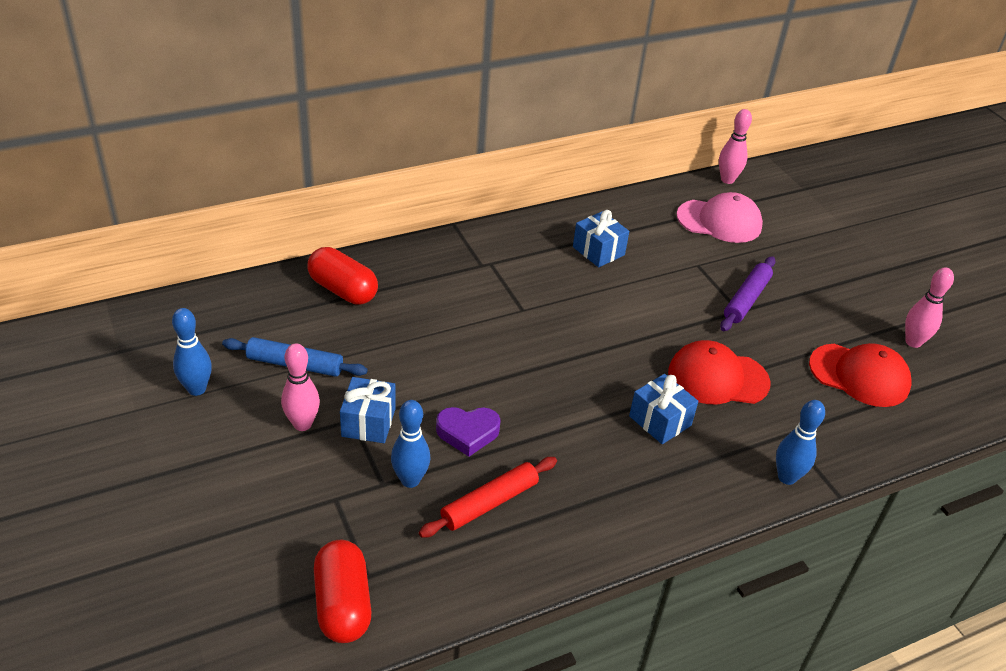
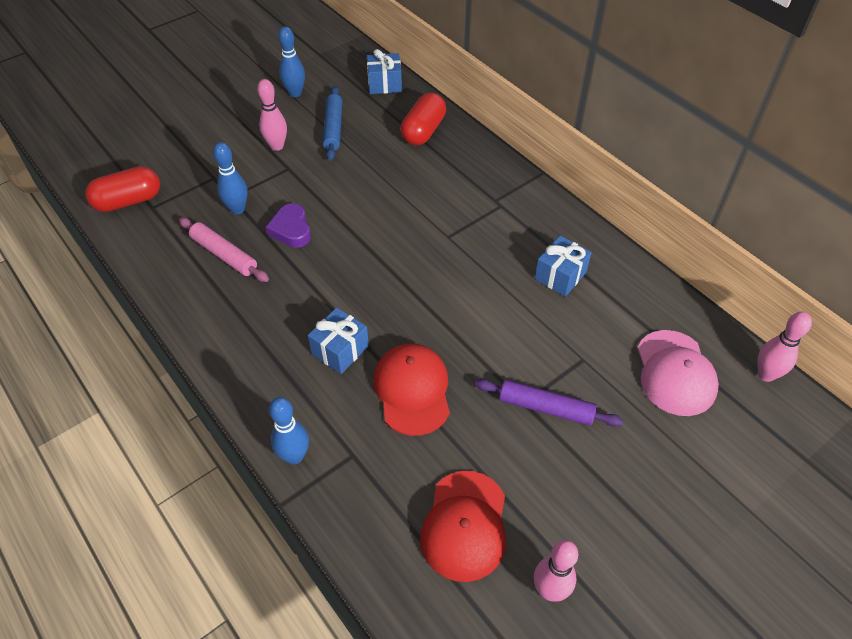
camera: 80 degrees right, 10 degrees up
(368, 422) = (287, 176): blue gift -> blue gift (384, 84)
(489, 503) = (224, 255): red rolling pin -> pink rolling pin

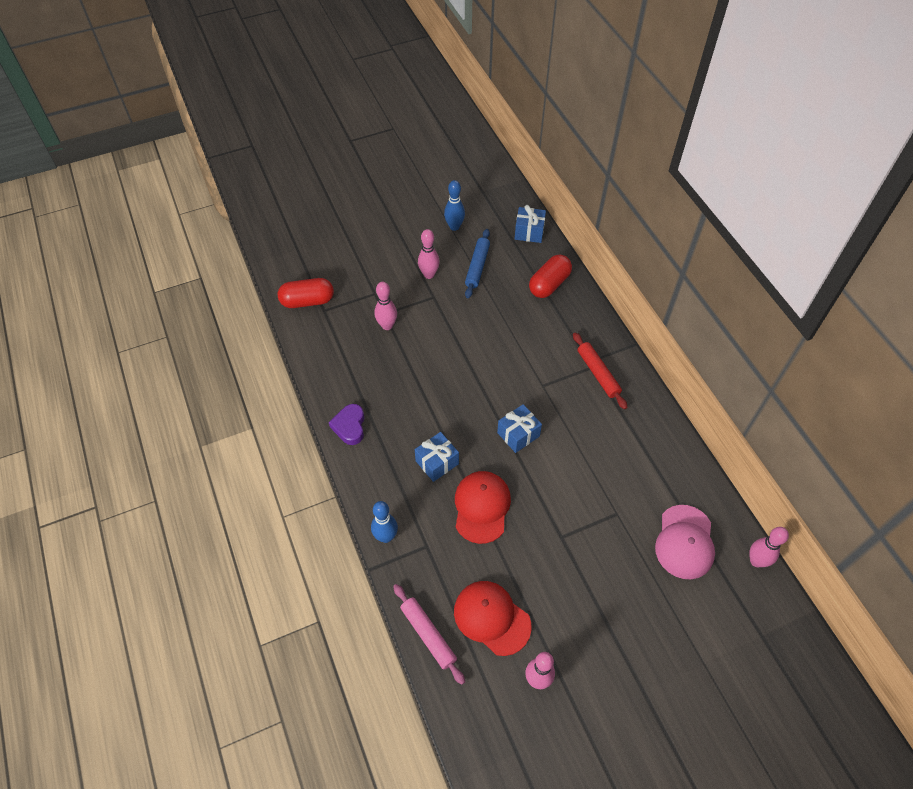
camera: 15 degrees right, 5 degrees up
(224, 255) = (369, 363): pink rolling pin -> pink rolling pin (428, 635)
(237, 209) = (387, 326): blue bowling pin -> pink bowling pin
(291, 230) = (423, 353): purple heart -> purple heart (349, 426)
(465, 525) = (492, 618): red cap -> red cap turned 105 degrees clockwise
(509, 211) = (598, 373): none -> red rolling pin
(546, 408) = (576, 545): purple rolling pin -> none
(560, 276) = (621, 440): blue gift -> blue gift (518, 434)

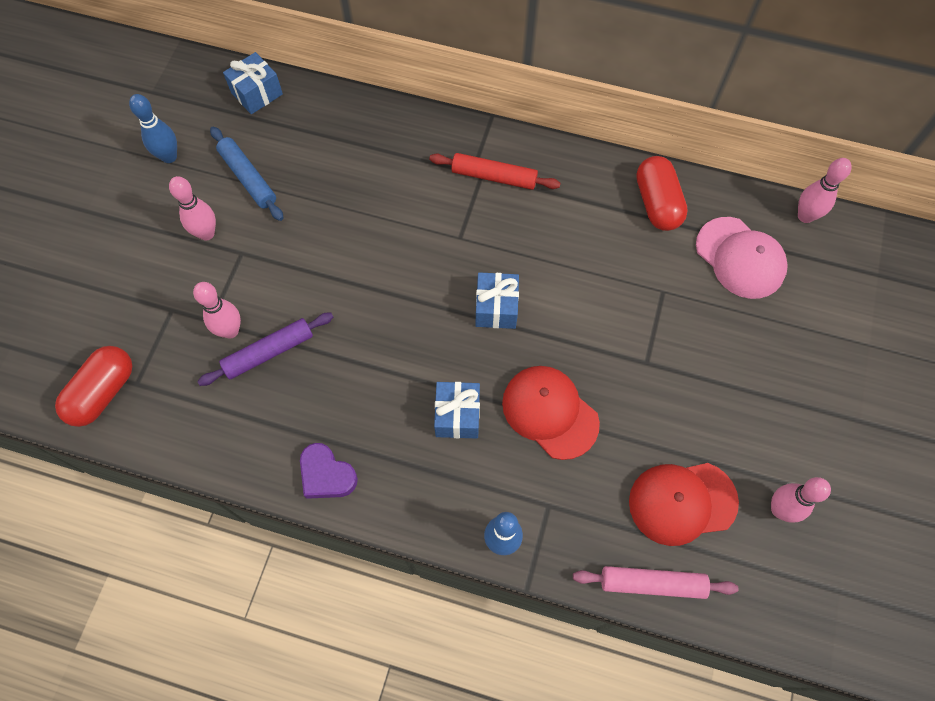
camera: 50 degrees left, 10 degrees up
(391, 351) = (269, 352): none -> purple rolling pin
(549, 284) = (343, 130): red capsule -> red capsule (657, 203)

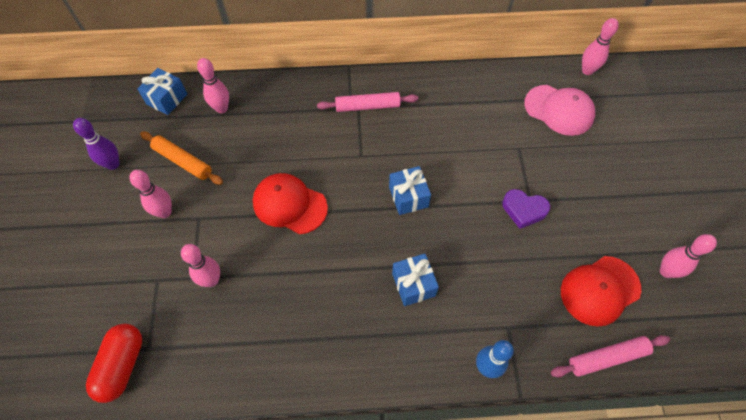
camera: 20 degrees left, 5 degrees down
(169, 157) = (113, 164): blue bowling pin -> purple bowling pin
(248, 178) = (183, 161): blue rolling pin -> orange rolling pin
(269, 352) = (249, 286): purple rolling pin -> none
(316, 125) = (222, 108): none -> pink bowling pin
(326, 475) = (332, 366): purple heart -> purple heart (524, 210)
(494, 177) = (367, 106): red rolling pin -> pink rolling pin
(550, 412) = (479, 259): red cap -> red cap (289, 204)
(657, 203) = (488, 91): red capsule -> none

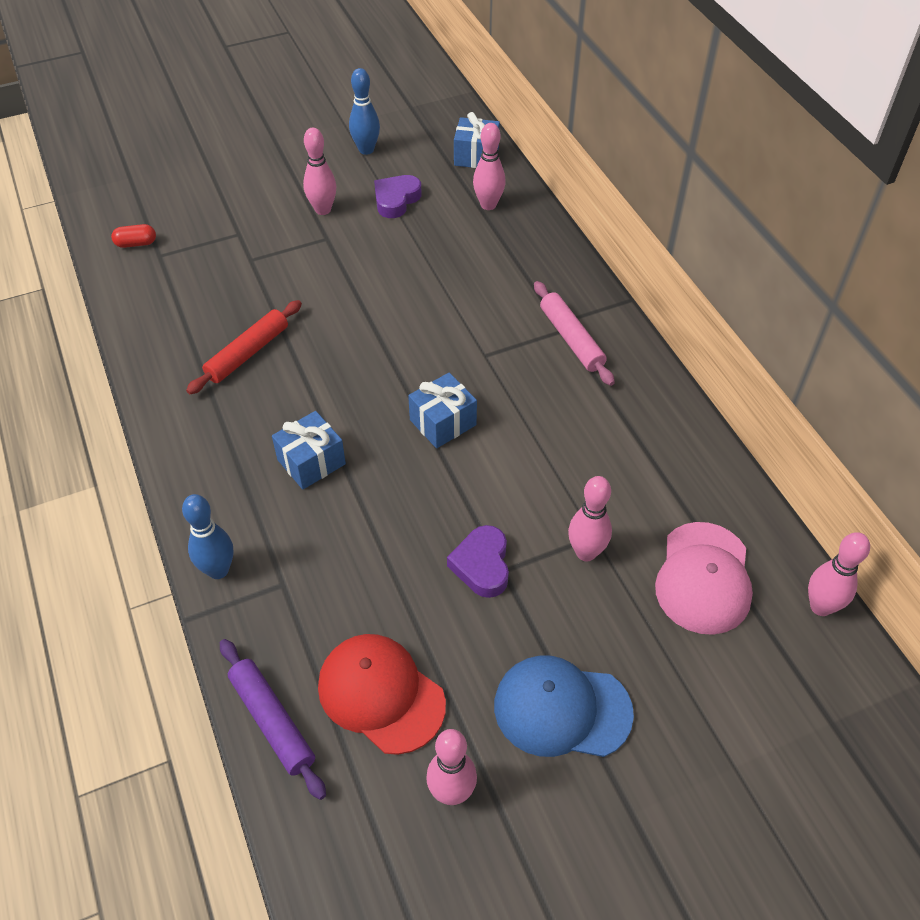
camera: 70 degrees right, 10 degrees down
(113, 164) = (366, 150): purple bowling pin -> blue bowling pin
(122, 365) = (136, 243): red capsule -> red capsule, size x0.52
(183, 161) = (396, 200): orange rolling pin -> purple heart
(212, 280) = (253, 275): pink bowling pin -> pink bowling pin (586, 552)
(289, 204) = (378, 309): red cap -> none
(294, 303) = (247, 353): none -> red rolling pin
(607, 358) = (272, 721): pink rolling pin -> purple rolling pin
(625, 202) = (562, 709): none -> blue cap

